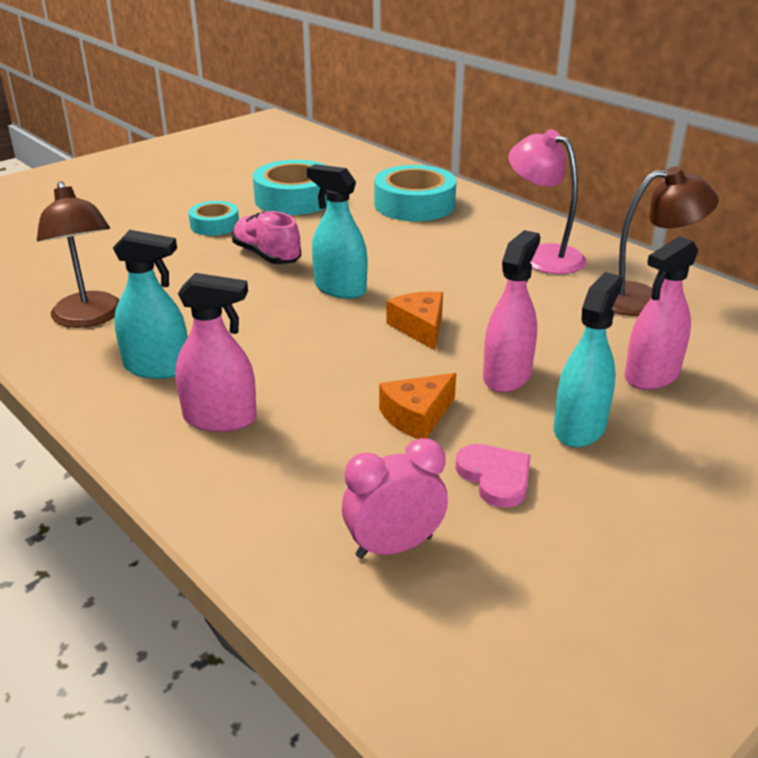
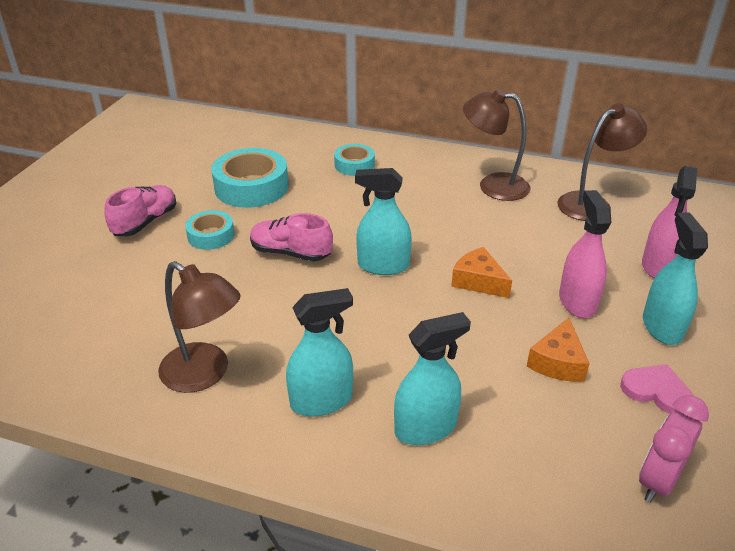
camera: 30 degrees left, 5 degrees up
(173, 202) = (145, 222): none -> pink shoe
(220, 418) = (425, 428): pink spray bottle -> turquoise spray bottle
(414, 204) = (354, 165): turquoise tape -> turquoise tape, size x0.57
(543, 255) = (493, 185): pink lamp -> brown lamp

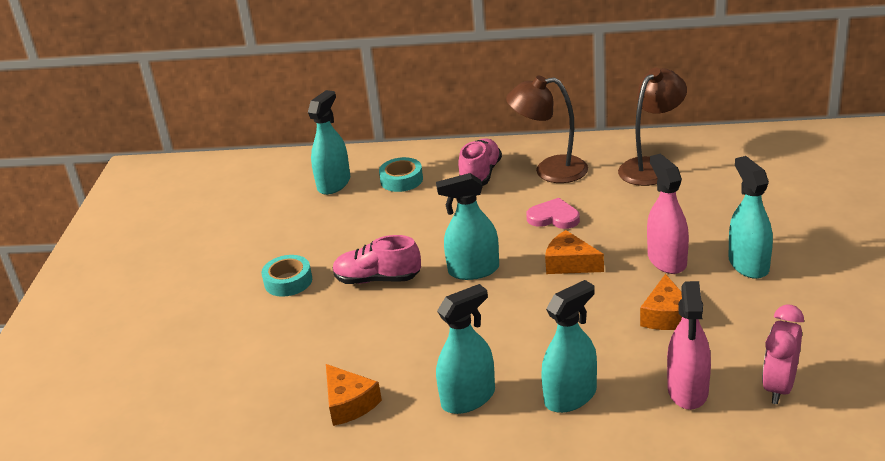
camera: 10 degrees left, 5 degrees down
(145, 222) = (213, 284): pink shoe -> pink shoe (480, 175)
(205, 374) = (349, 404): brown lamp -> orange cheese
(251, 187) = (305, 225): turquoise tape -> none
(294, 155) = (334, 184): none -> turquoise spray bottle
(656, 391) = (758, 319): pink heart -> pink heart (554, 217)
(658, 266) = (730, 212): pink spray bottle -> pink spray bottle (687, 390)

